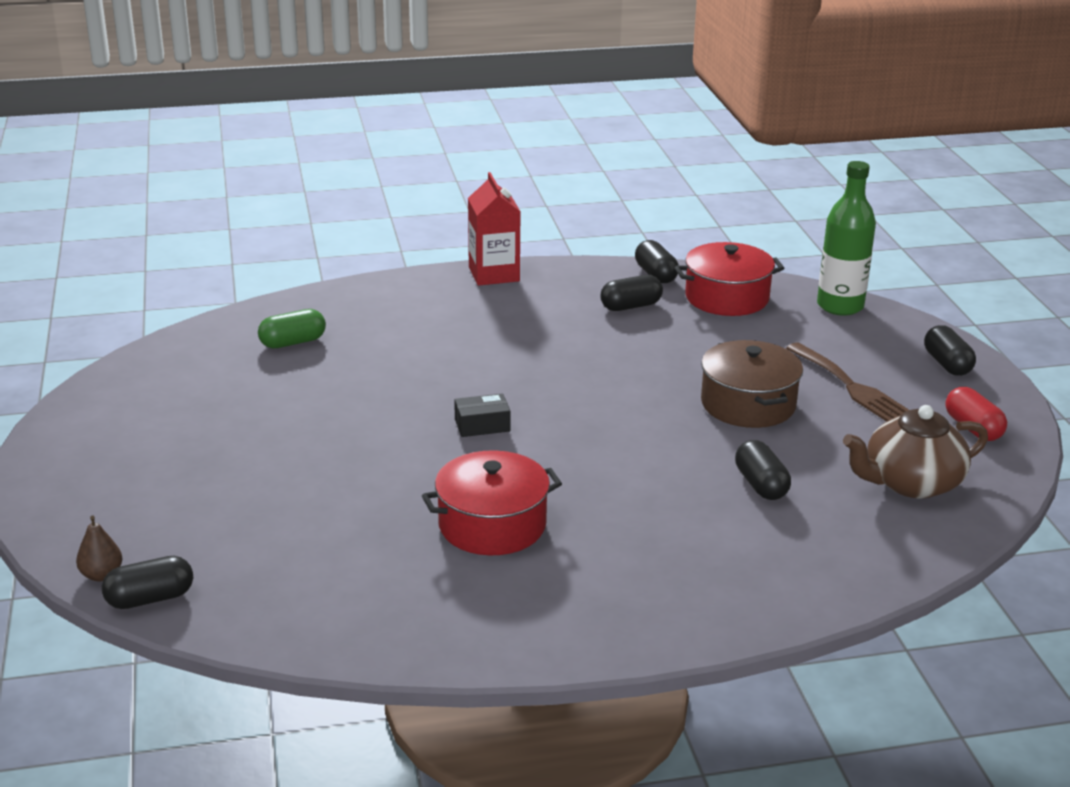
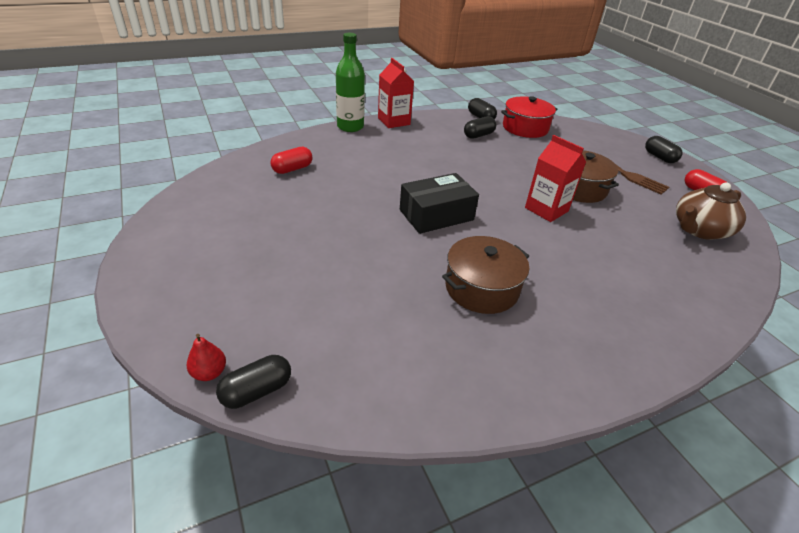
camera: 15 degrees left, 10 degrees up
(101, 575) = (209, 373): brown pear -> red pear
(293, 342) = (292, 169): green capsule -> red capsule
(482, 425) = (436, 215): black box -> black box, size x1.95
(492, 525) = (481, 288): red pot -> brown pot
(667, 432) = (546, 209): none -> red carton
(761, 485) = (622, 240): black capsule -> none
(840, 306) = (584, 129): green bottle -> green bottle (350, 127)

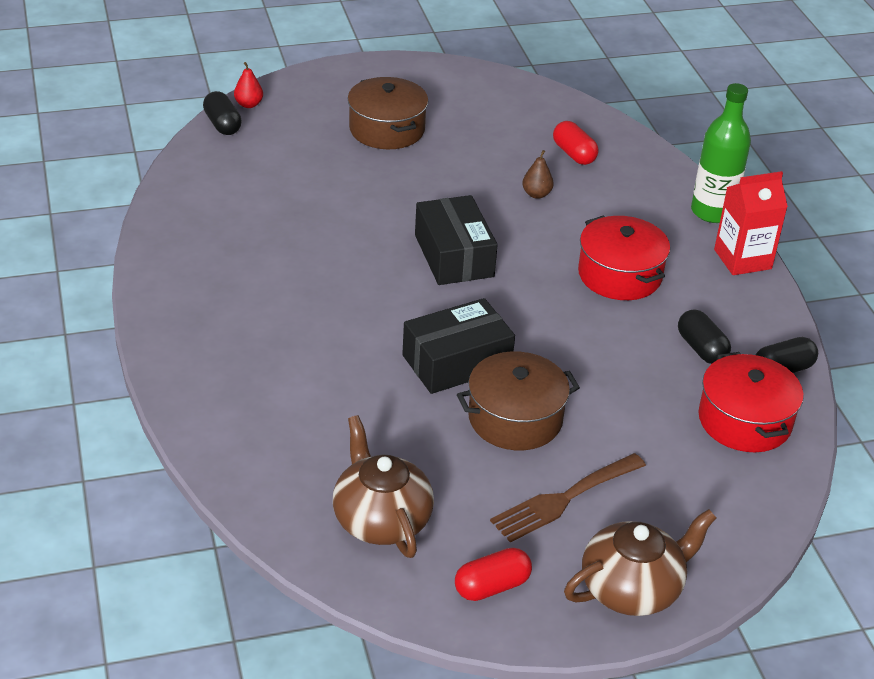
camera: 100 degrees right, 0 degrees up
(348, 183) = (536, 194): none -> brown pear
(426, 155) = (619, 275): none -> red pot
(481, 288) = (307, 262): brown pot -> brown pot (387, 129)
(546, 209) = (456, 362): red carton -> black box
(659, 157) = (632, 588): black capsule -> brown teapot

